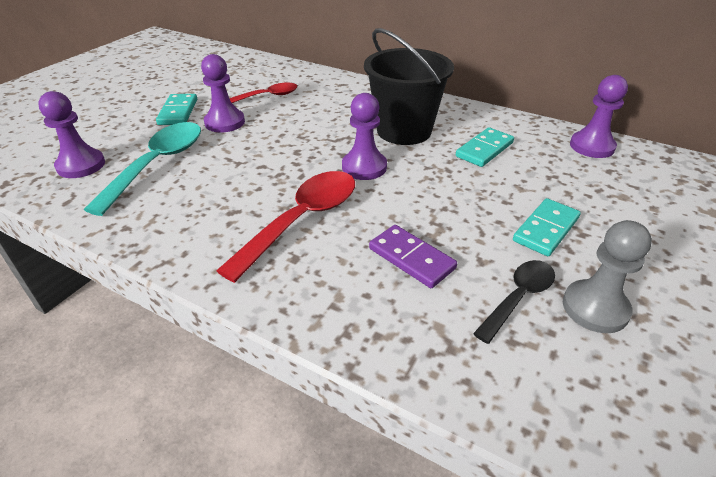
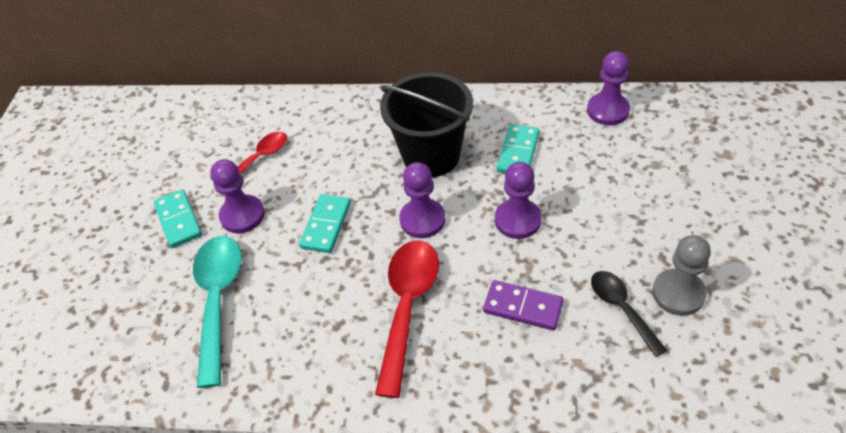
camera: 20 degrees left, 10 degrees up
(81, 165) = (137, 336): purple pawn -> purple pawn (517, 220)
(518, 297) = (621, 308): black spoon -> black spoon turned 45 degrees counterclockwise
(545, 229) = (611, 229): turquoise domino -> turquoise domino (326, 225)

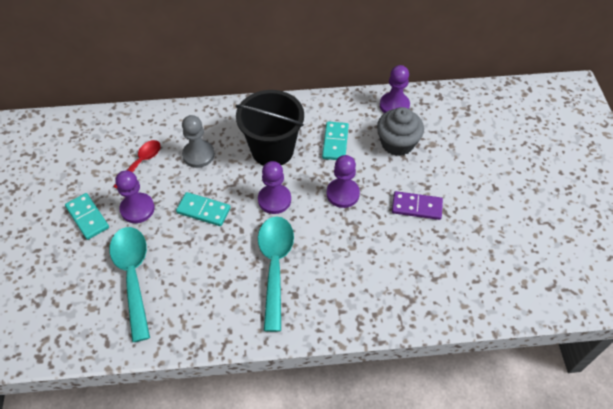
camera: 15 degrees left, 5 degrees up
(326, 225) = (203, 210): turquoise domino -> turquoise domino turned 75 degrees counterclockwise
(407, 307) = (275, 265): red spoon -> turquoise spoon
(523, 307) = (355, 256): purple domino -> purple domino (416, 207)
(605, 159) = (397, 143): none -> grey cupcake
(621, 308) = (422, 250): black spoon -> none
(678, 293) = (458, 236): grey pawn -> grey pawn (198, 155)

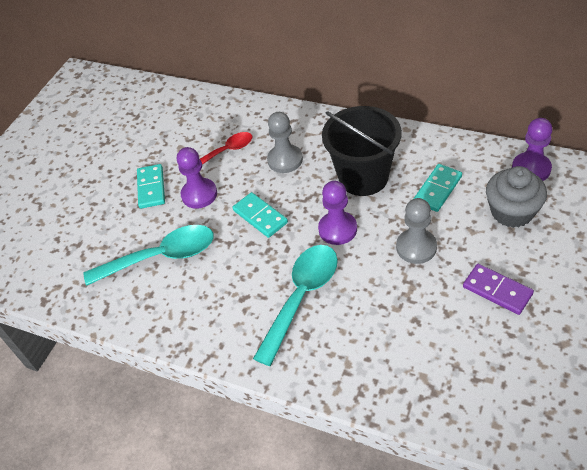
camera: 35 degrees right, 5 degrees down
(133, 276) = (161, 257): turquoise spoon -> turquoise spoon turned 60 degrees clockwise
(342, 194) = (416, 247): purple pawn -> grey pawn

